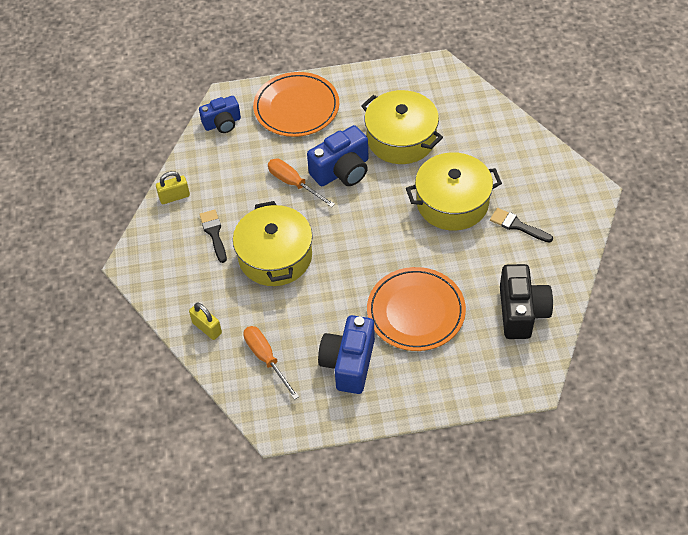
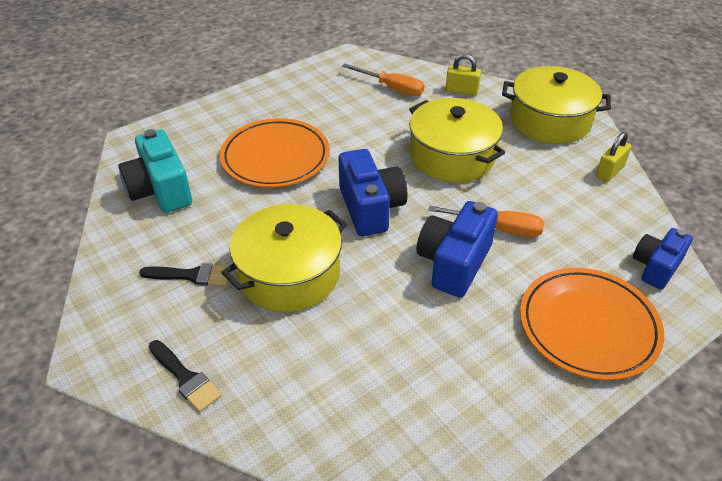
camera: 150 degrees right, 10 degrees down
(214, 233) = (532, 155): black brush -> black brush (185, 378)
(349, 363) = (317, 105): blue camera -> blue camera (370, 208)
(401, 139) = (408, 336): yellow pot -> yellow pot (549, 121)
(521, 312) = (160, 190): black camera -> turquoise camera

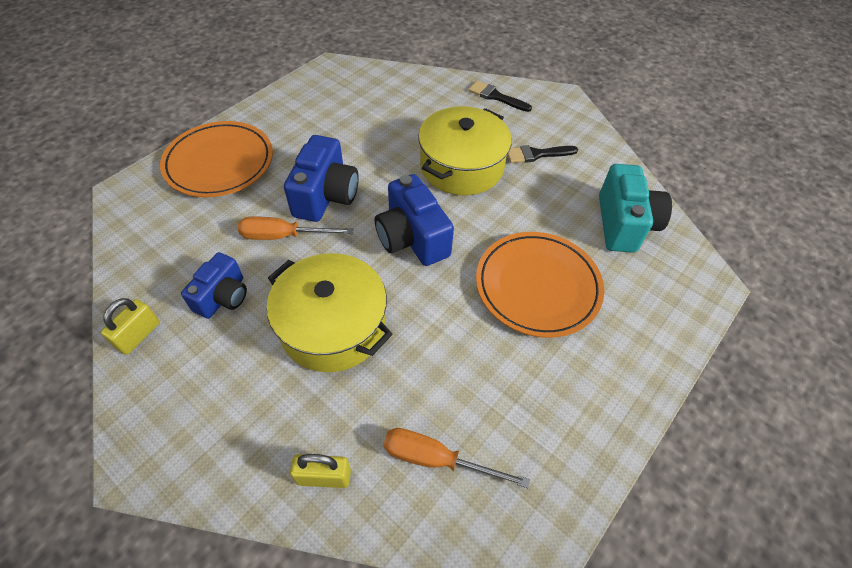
camera: 165 degrees right, 10 degrees up
(160, 190) = (624, 224): turquoise camera -> turquoise camera turned 45 degrees clockwise
(549, 121) = (192, 425): yellow pot -> none
(656, 267) = (140, 220): blue camera -> blue camera (223, 297)

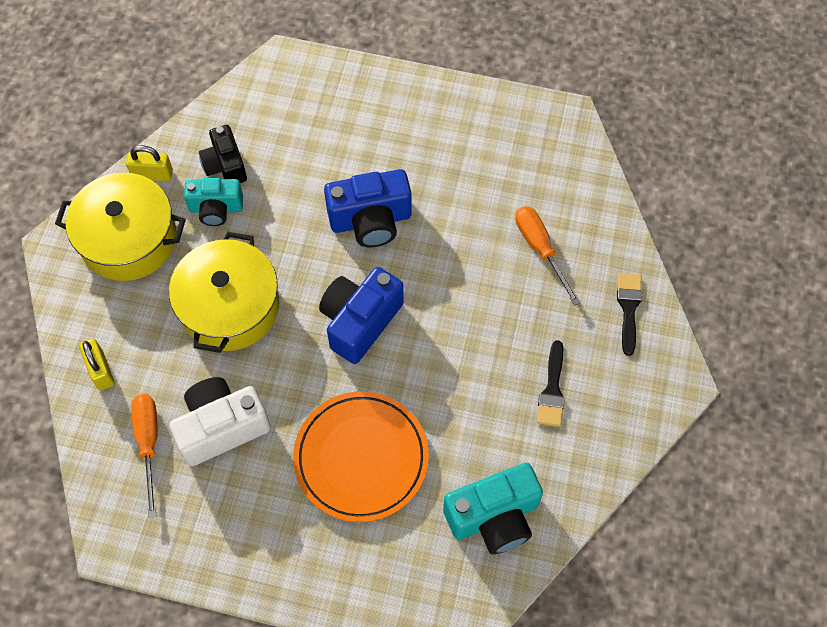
camera: 65 degrees right, 10 degrees up
(185, 272) = (225, 165): none -> black camera
(219, 163) = (360, 109): orange plate -> none
(223, 297) = (216, 209): blue camera -> turquoise camera
(283, 236) = (303, 214): orange screwdriver -> orange screwdriver (540, 249)
(454, 382) = (221, 427): none -> white camera
(461, 166) = (485, 322): yellow pot -> yellow pot (129, 239)
(536, 154) = (552, 390): black brush -> black brush turned 135 degrees counterclockwise

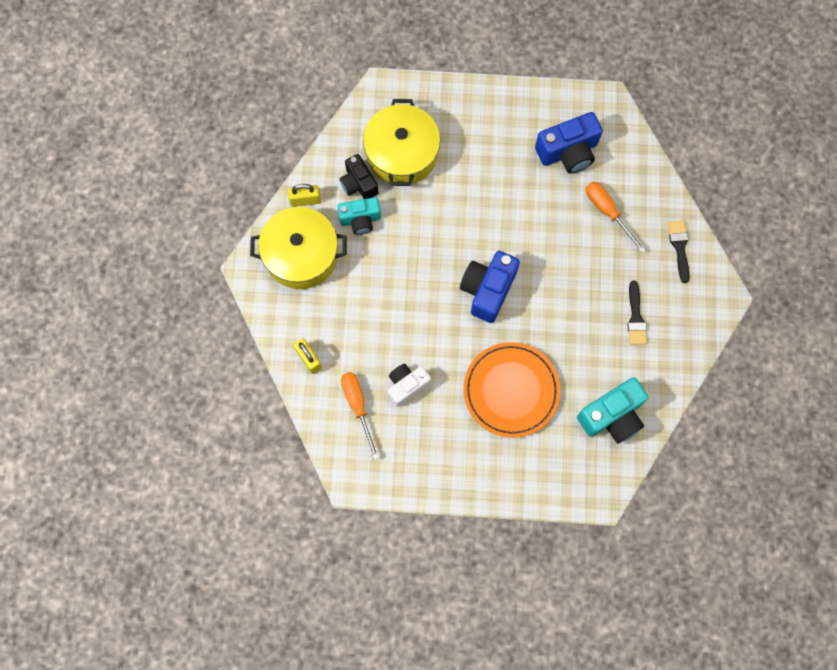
camera: 10 degrees left, 10 degrees up
(221, 427) = (407, 385): white camera -> white camera, size x0.66
(230, 307) = (390, 295): yellow pot -> yellow pot (402, 153)
(371, 220) = (478, 210): blue camera -> blue camera (568, 152)

